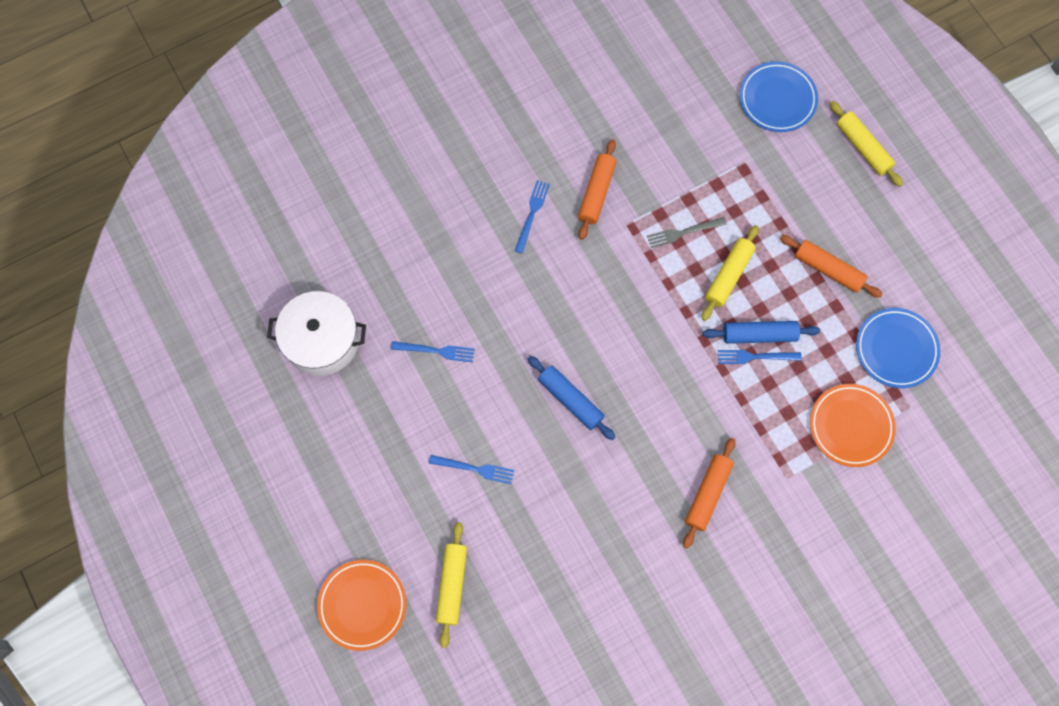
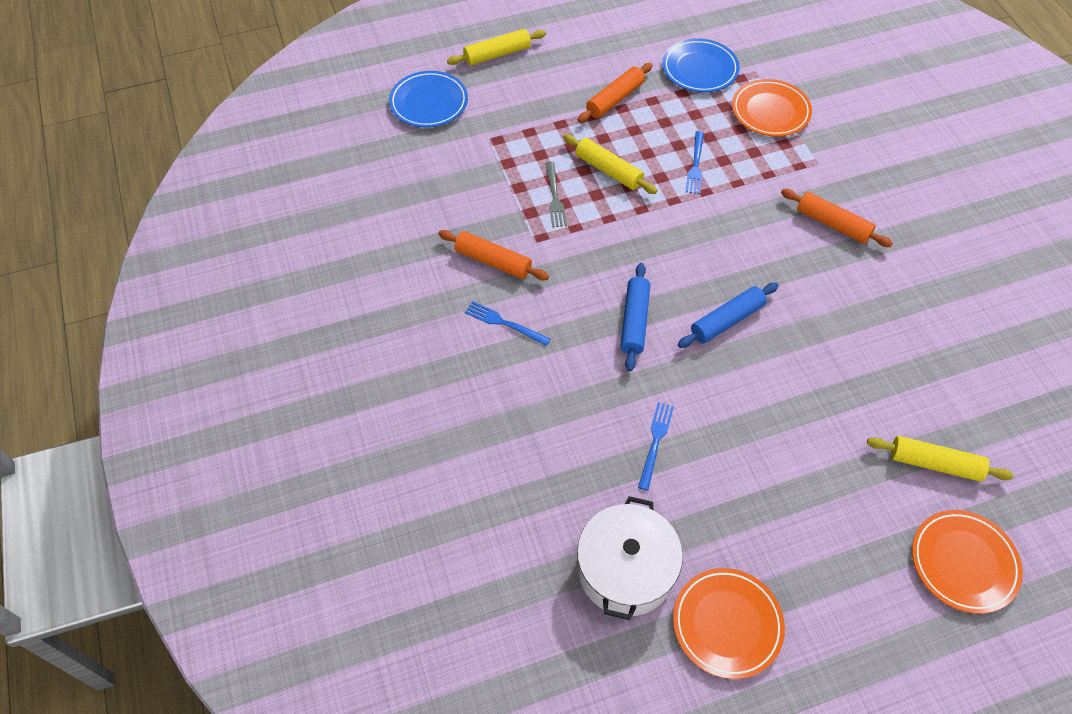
camera: 80 degrees left, 15 degrees down
(288, 419) = (727, 624): none -> orange plate
(475, 469) = (800, 422): blue fork -> none
(759, 335) = (674, 158): blue rolling pin -> blue rolling pin (634, 321)

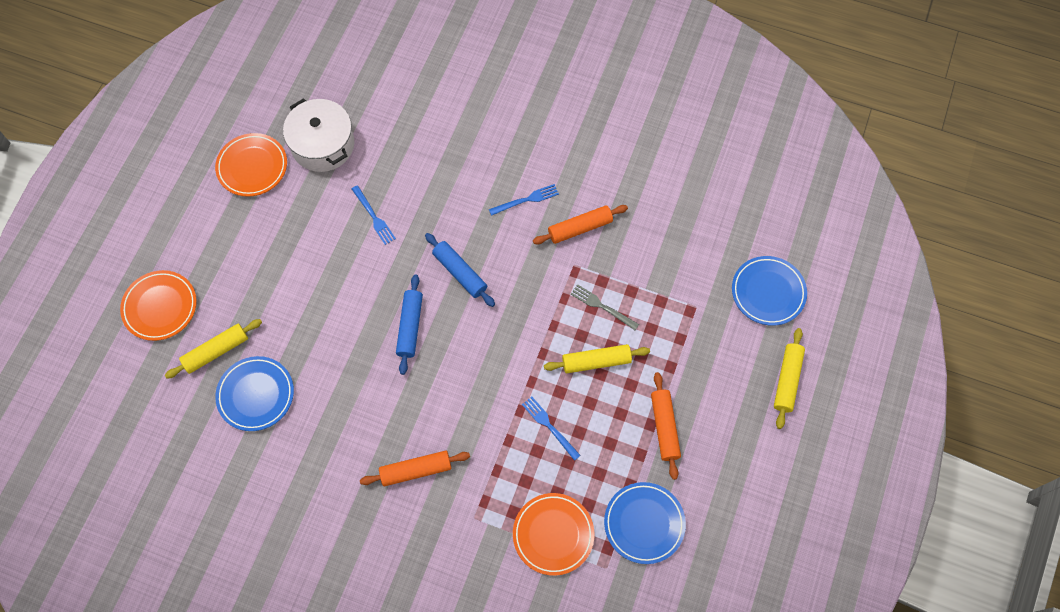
camera: 130 degrees right, 10 degrees up
(925, 392) = (256, 395): none -> blue plate

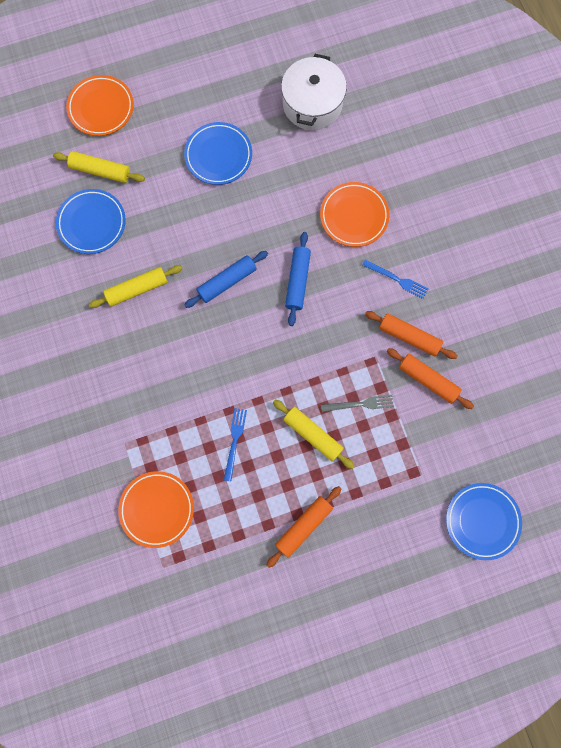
camera: 50 degrees right, 10 degrees up
(252, 167) = (253, 74): orange plate -> orange plate (354, 216)
(374, 217) = (288, 186): blue fork -> none
(416, 470) = (126, 375): orange rolling pin -> orange rolling pin (428, 380)
(602, 306) = (360, 404): grey fork -> grey fork turned 90 degrees clockwise
(644, 523) = (217, 569): blue plate -> blue plate (218, 155)
(787, 380) = (421, 592): yellow rolling pin -> yellow rolling pin (137, 289)

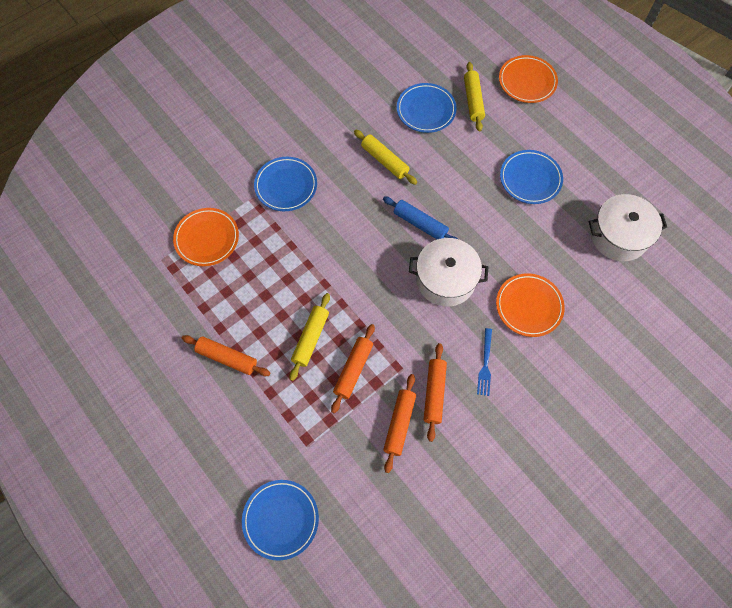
camera: 70 degrees right, 10 degrees down
(125, 403) = (286, 186): none -> blue plate
(235, 441) = (283, 277): blue fork -> none
(297, 281) = (445, 279): blue rolling pin -> white pot
(360, 404) = (353, 370): grey fork -> orange rolling pin

